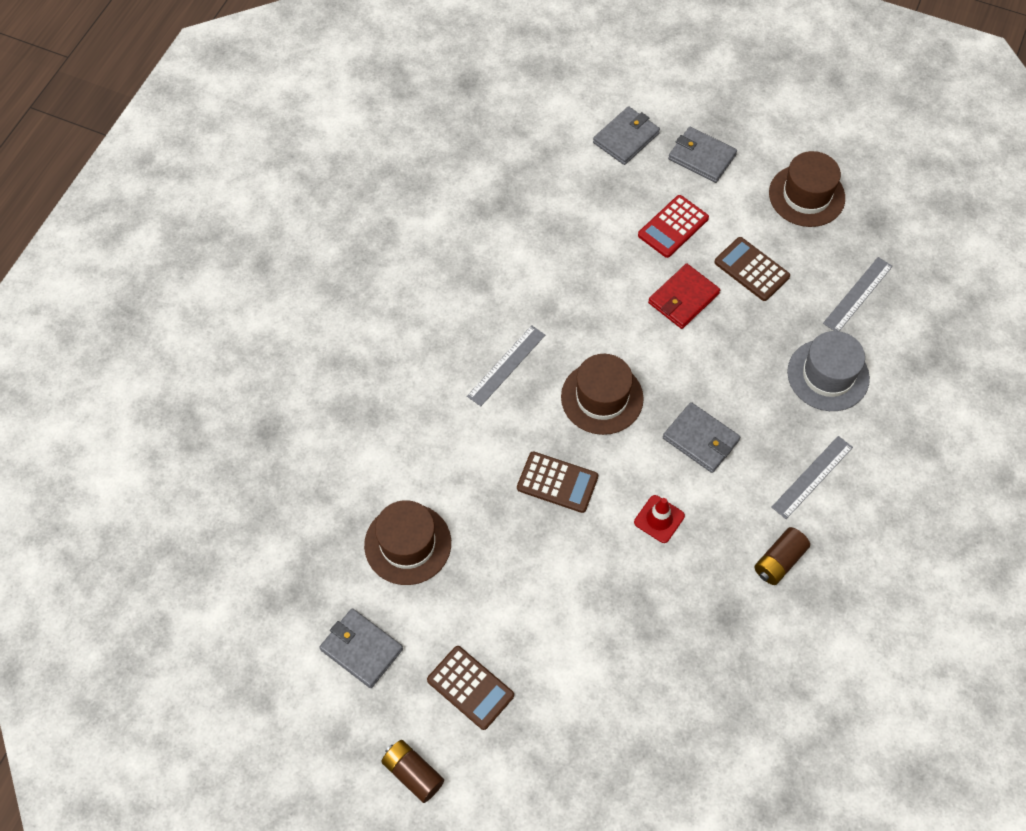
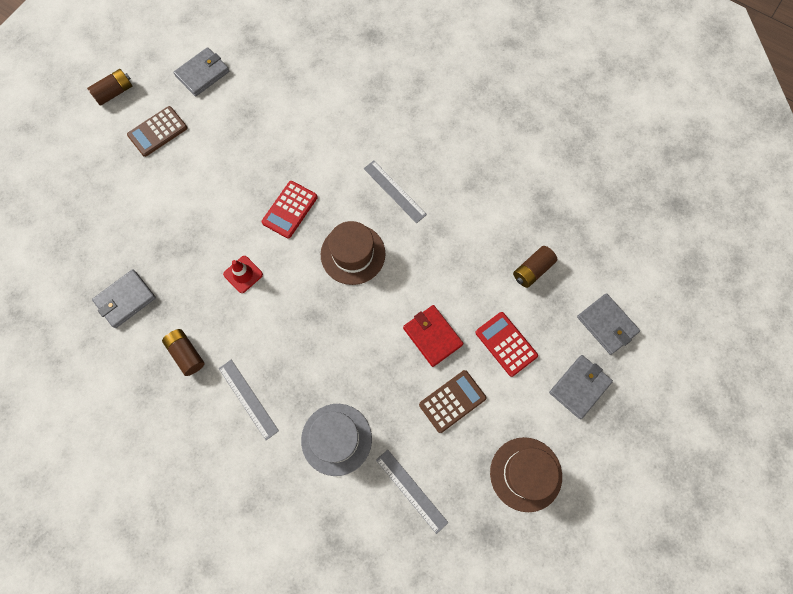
camera: 100 degrees right, 10 degrees up
(407, 544) = (267, 108): brown hat -> none
(557, 482) = (290, 210): brown calculator -> red calculator
(579, 210) = (532, 270): none -> brown battery
(701, 439) = (301, 320): grey wallet -> grey wallet (125, 300)

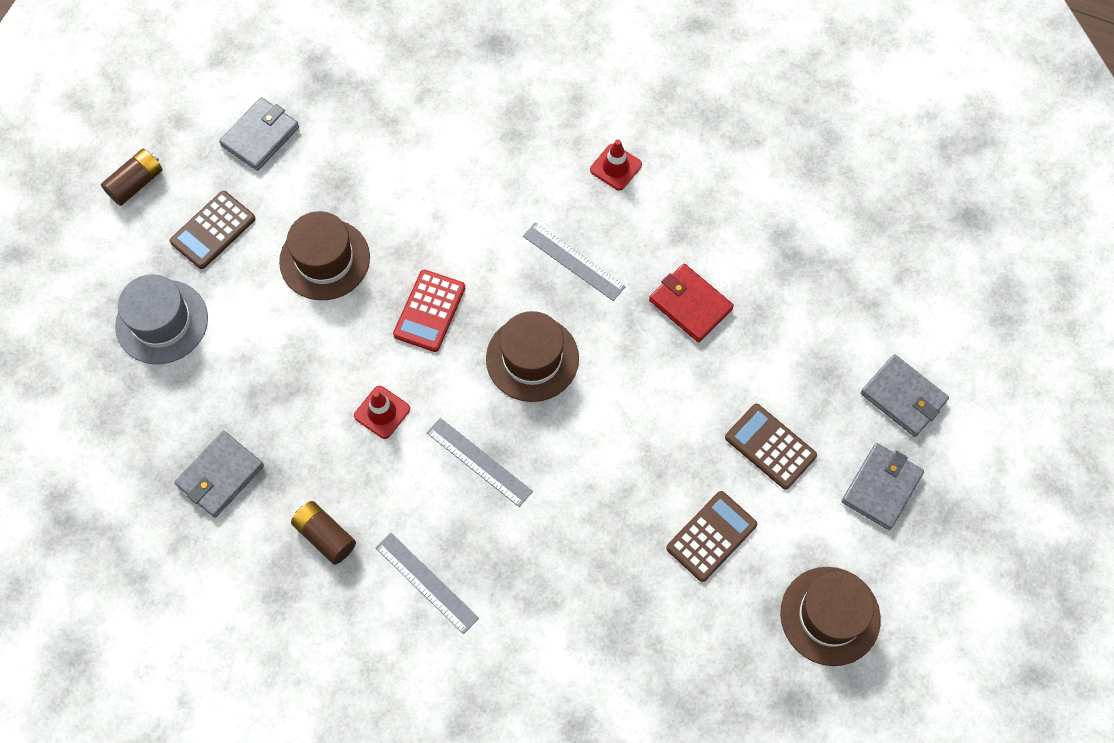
camera: 10 degrees left, 5 degrees down
(227, 163) = (324, 259): none -> brown hat
(336, 439) = (561, 615): grey hat -> grey hat (162, 322)
(411, 491) = (679, 666): grey ruler -> grey ruler (479, 462)
(432, 336) = (666, 453): red wallet -> red wallet (690, 304)
(436, 131) = (615, 167): none -> red traffic cone
(506, 344) = (770, 447): red calculator -> brown calculator
(532, 270) = (787, 340): brown battery -> none

